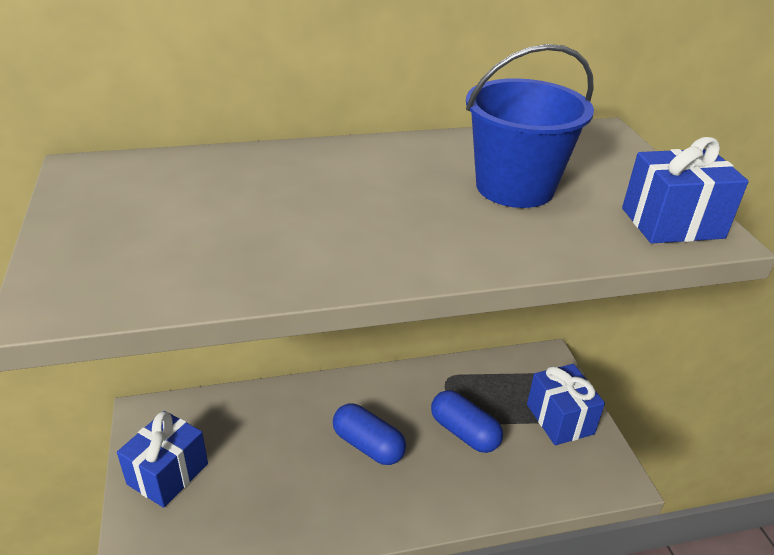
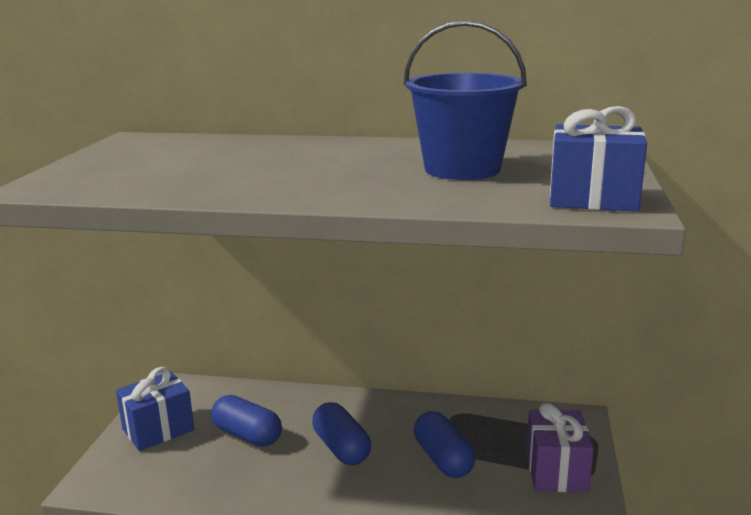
camera: 25 degrees right, 15 degrees down
(268, 455) = (247, 435): none -> blue capsule
(560, 419) = (556, 471): blue gift -> purple gift

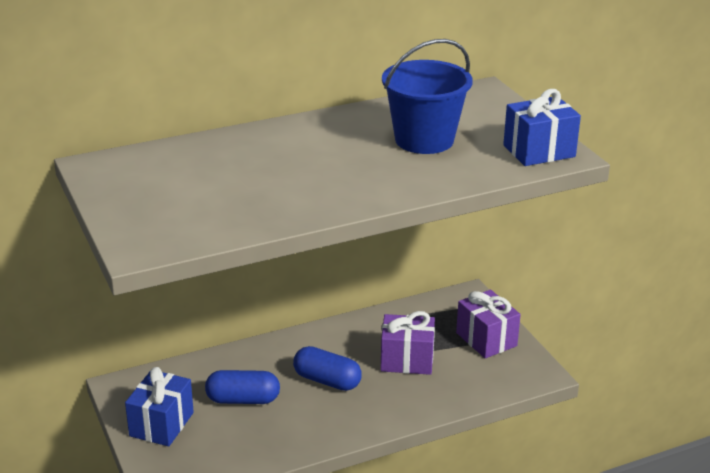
camera: 35 degrees left, 10 degrees up
(443, 459) = (407, 360): blue capsule -> purple gift

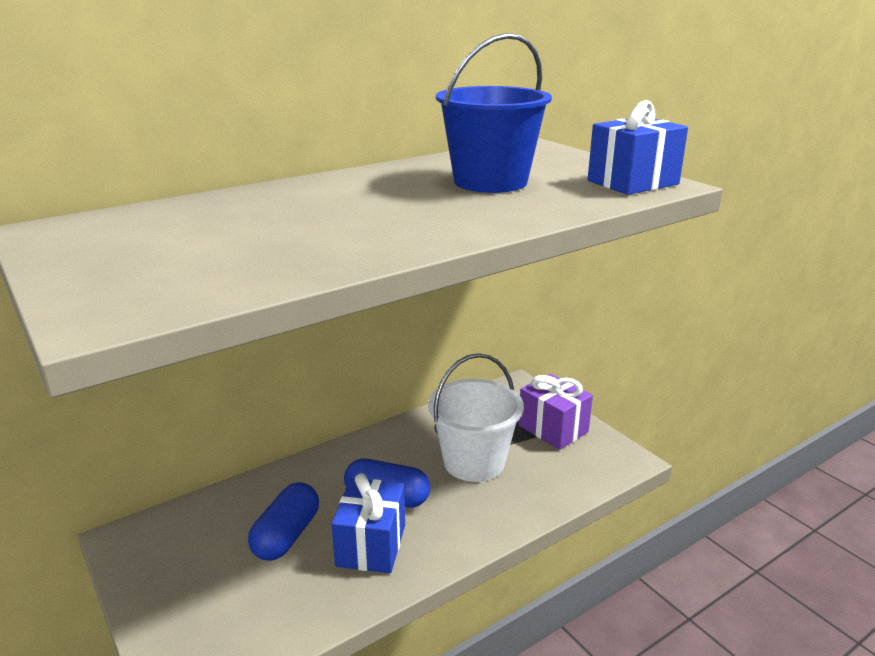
camera: 10 degrees left, 5 degrees down
(161, 424) = (180, 585): blue gift -> blue gift (371, 545)
(243, 399) = (286, 536): blue capsule -> blue capsule turned 60 degrees counterclockwise
(407, 360) = (474, 462): purple gift -> white bucket

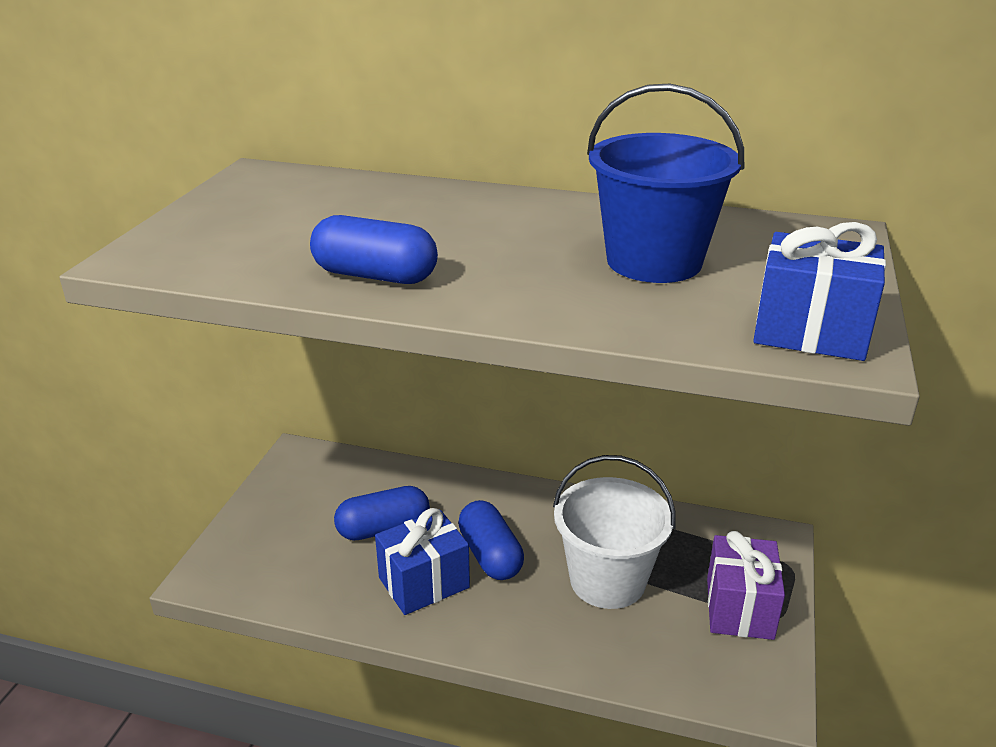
camera: 50 degrees right, 5 degrees up
(354, 245) = (375, 276): none -> blue capsule

